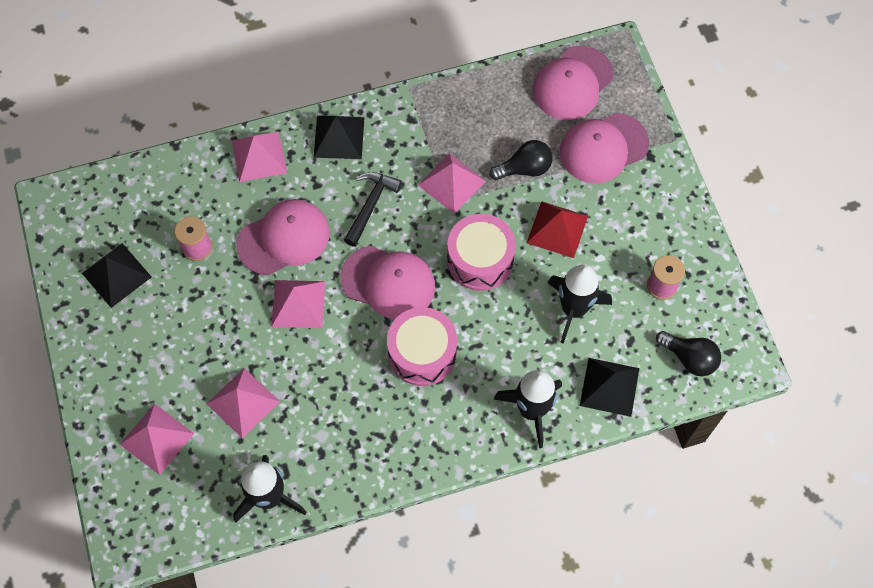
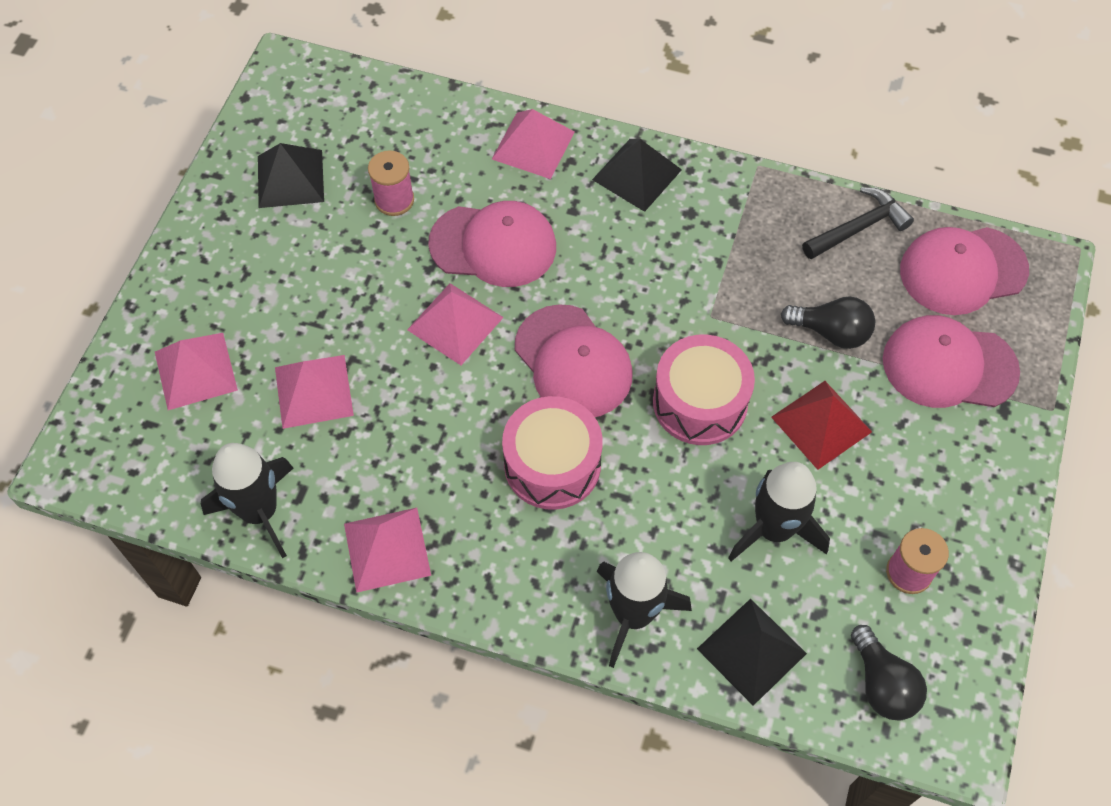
camera: 35 degrees right, 5 degrees down
(371, 205) = (617, 267): black hammer -> black hammer (859, 228)
(451, 183) = (730, 297): pink pyramid -> pink pyramid (387, 549)

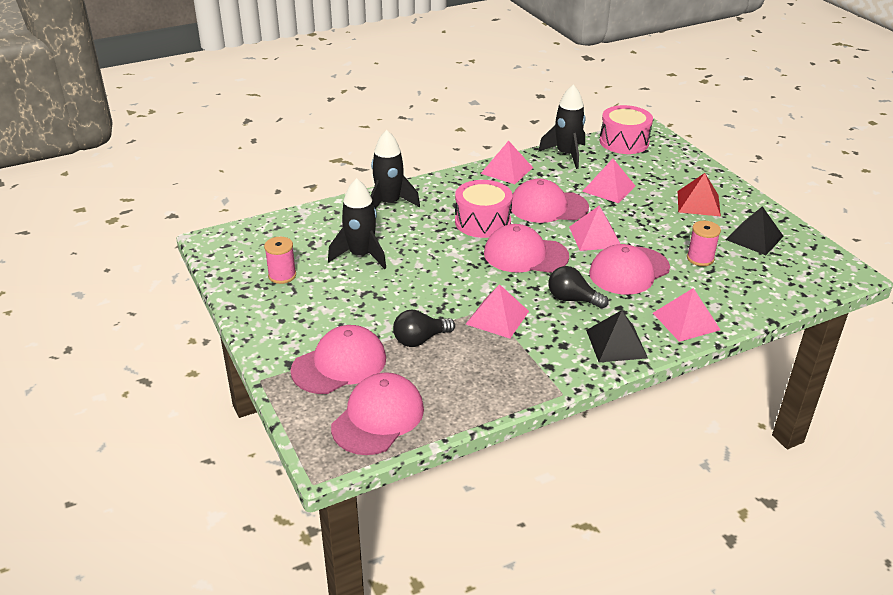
camera: 135 degrees right, 25 degrees down
(195, 370) = (659, 169): pink pyramid -> pink pyramid (497, 317)
(436, 422) = (548, 207): none -> pink cap
(700, 402) = (449, 275): pink drum -> pink drum (624, 142)
(751, 651) = (328, 219): black pyramid -> none
(821, 424) = (381, 301): red pyramid -> red pyramid (698, 203)
(859, 228) = (464, 399): black hammer -> none
(882, 684) = (261, 238): black light bulb -> black light bulb (572, 299)

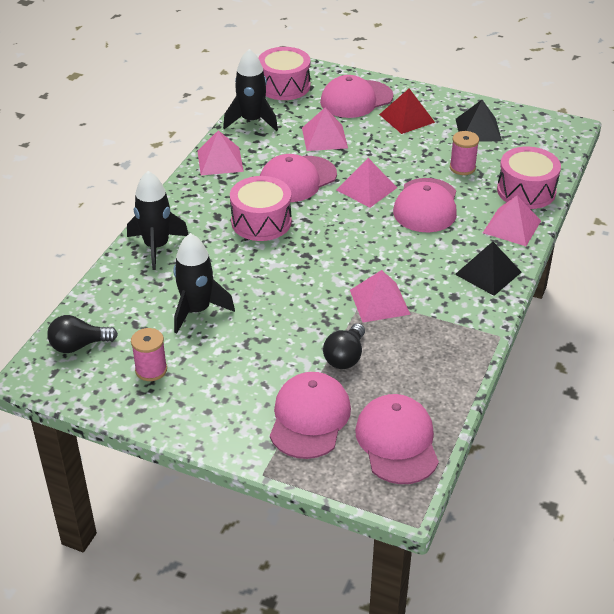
camera: 40 degrees left, 5 degrees up
(525, 255) = (333, 234): pink cap -> pink cap (356, 99)
(572, 299) = (415, 254): black light bulb -> black light bulb (79, 345)
(737, 301) = (526, 191): none -> pink drum

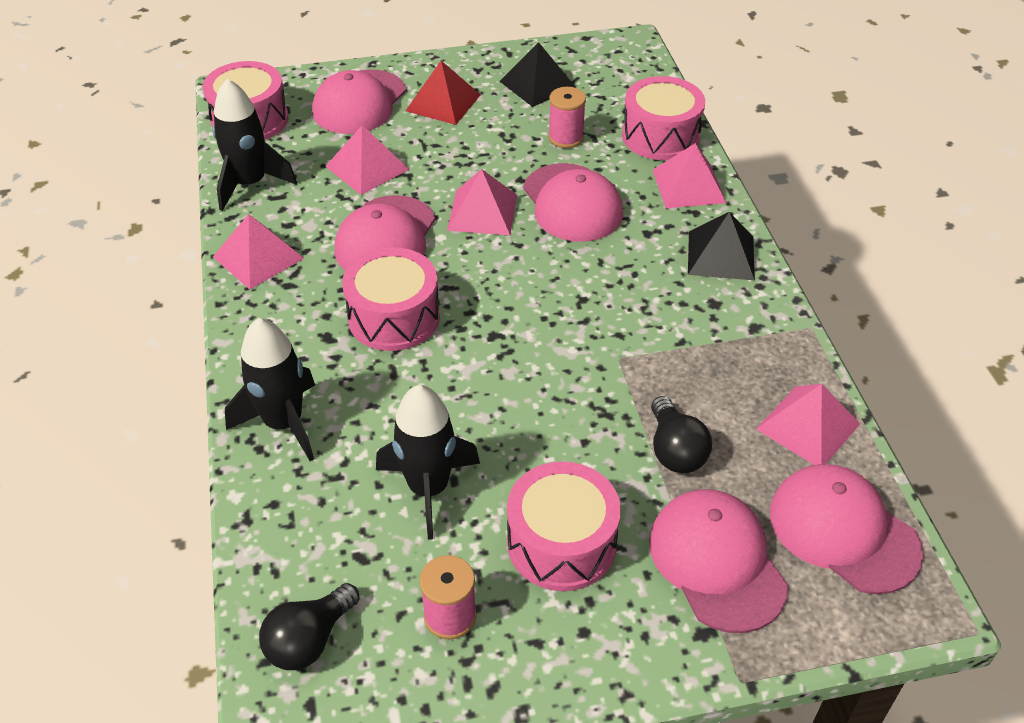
camera: 35 degrees left, 5 degrees up
(238, 368) = (561, 543): none -> pink drum
(379, 302) = (641, 354): pink pyramid -> pink pyramid (808, 426)

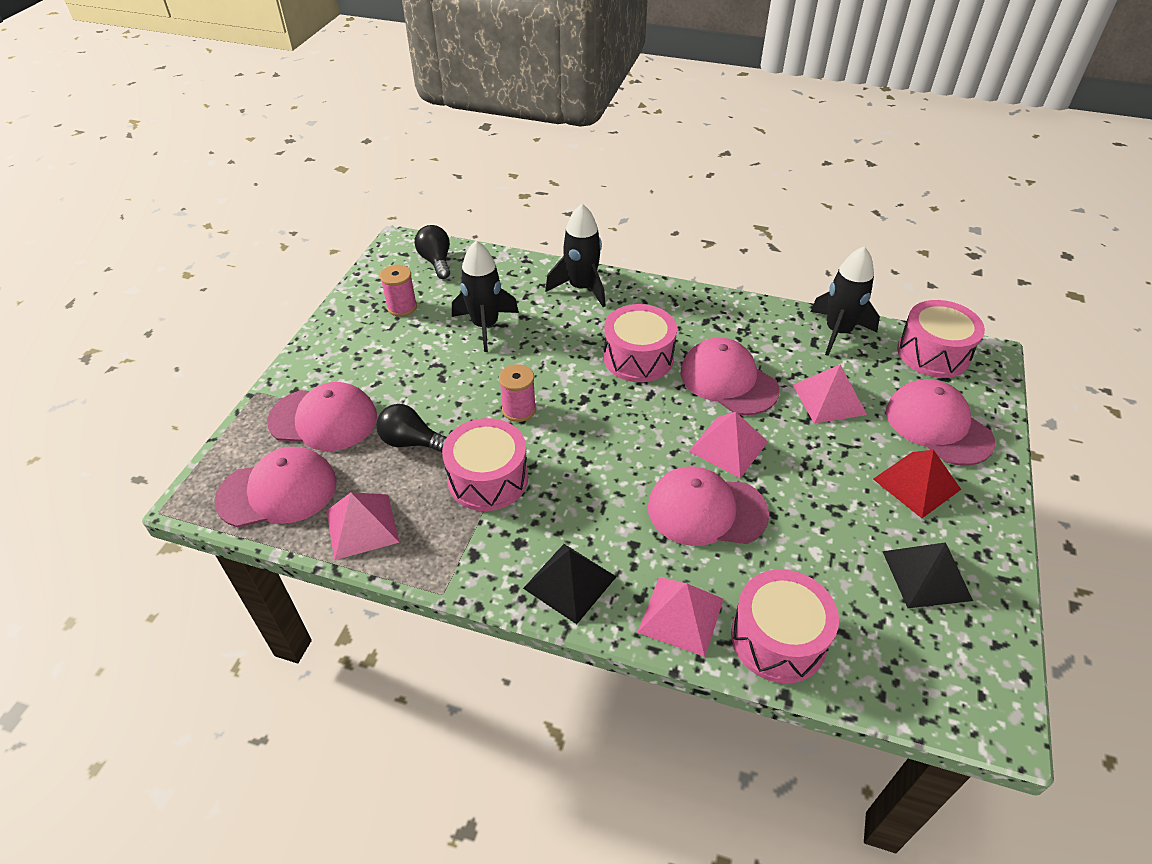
camera: 120 degrees right, 0 degrees up
(258, 257) = (745, 315): pink pyramid -> none
(561, 543) = (401, 362): pink drum -> pink drum (488, 478)
(566, 138) = (812, 553): pink spool -> pink spool (519, 409)

